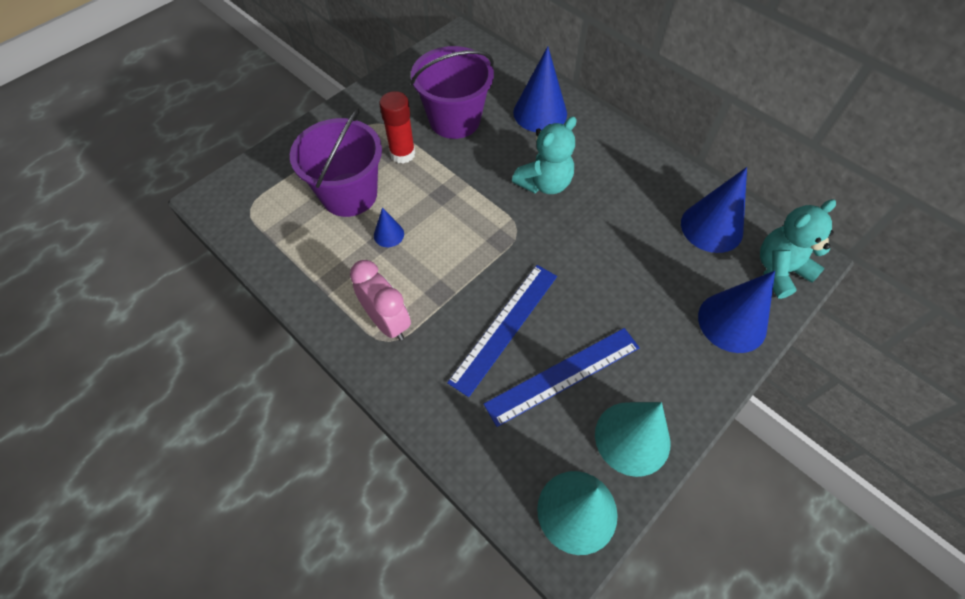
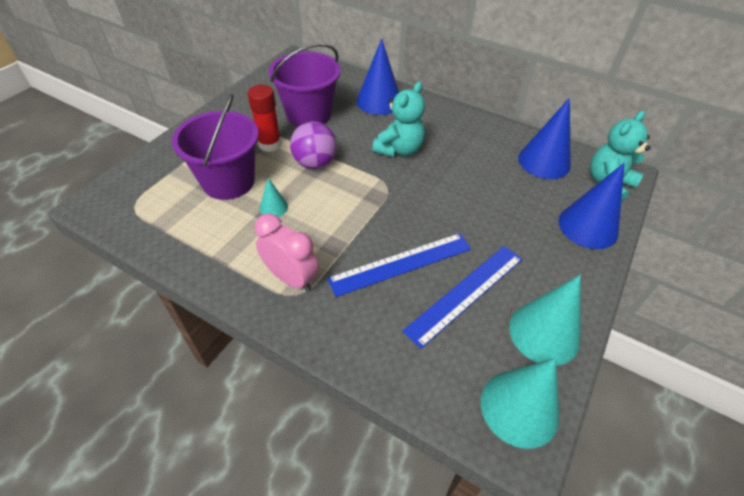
camera: 15 degrees left, 10 degrees down
(388, 234) = (273, 207): blue cone -> turquoise cone
(445, 186) = (315, 163): none -> purple ball
(504, 327) = (401, 263): blue ruler -> blue ruler turned 45 degrees clockwise

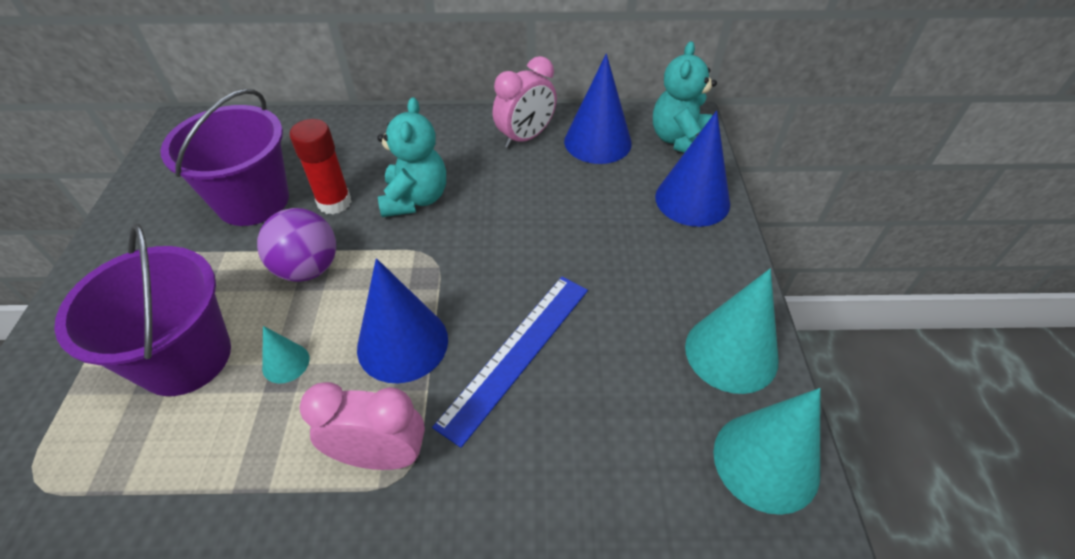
camera: 30 degrees left, 0 degrees up
(270, 144) = (219, 270): red glue stick -> red glue stick (334, 202)
(379, 101) = (345, 143): blue cone -> blue cone (402, 343)
(465, 293) = (618, 351): blue ruler -> none
(494, 140) = (525, 137): none -> pink clock

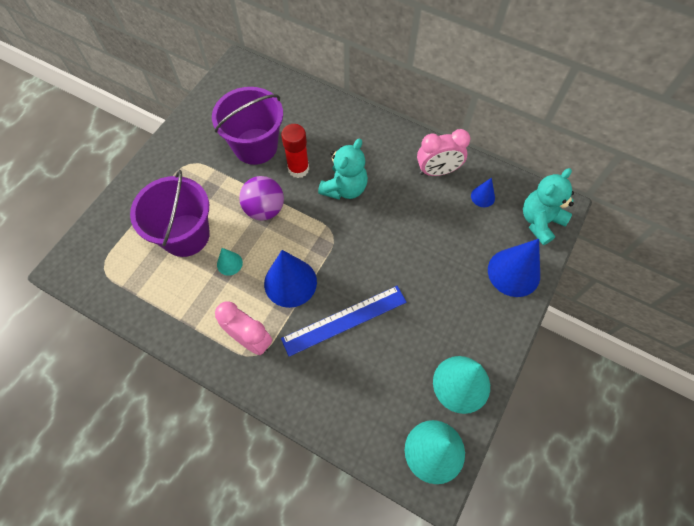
camera: 30 degrees right, 15 degrees up
(597, 142) = (482, 196): blue cone -> blue cone, size x0.49

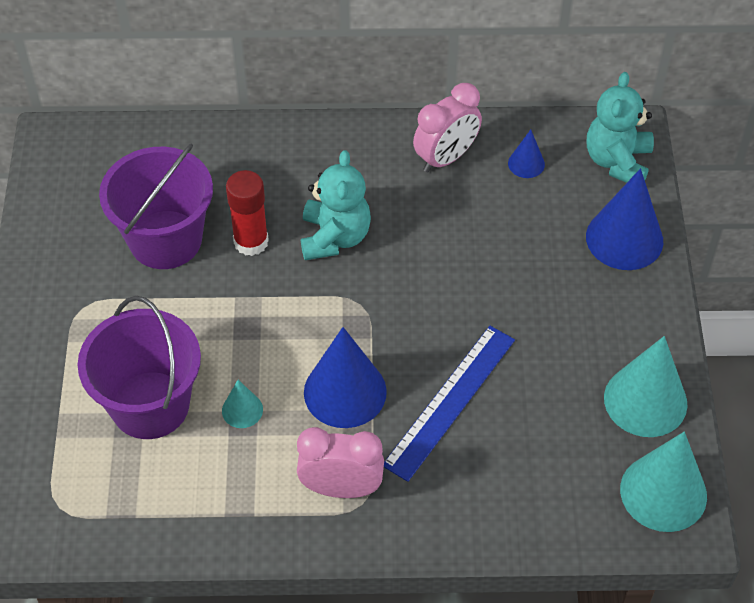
camera: 30 degrees left, 10 degrees down
(264, 209) = (241, 317): purple ball -> none

